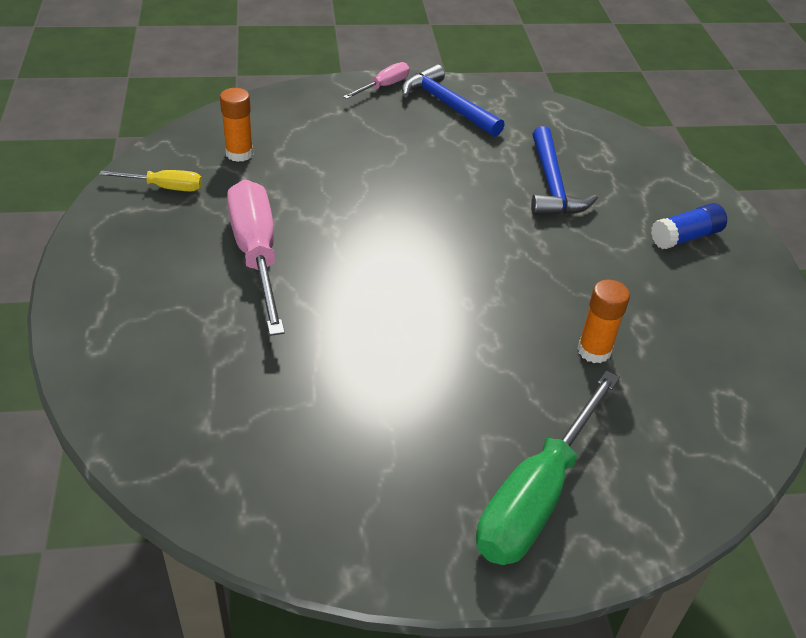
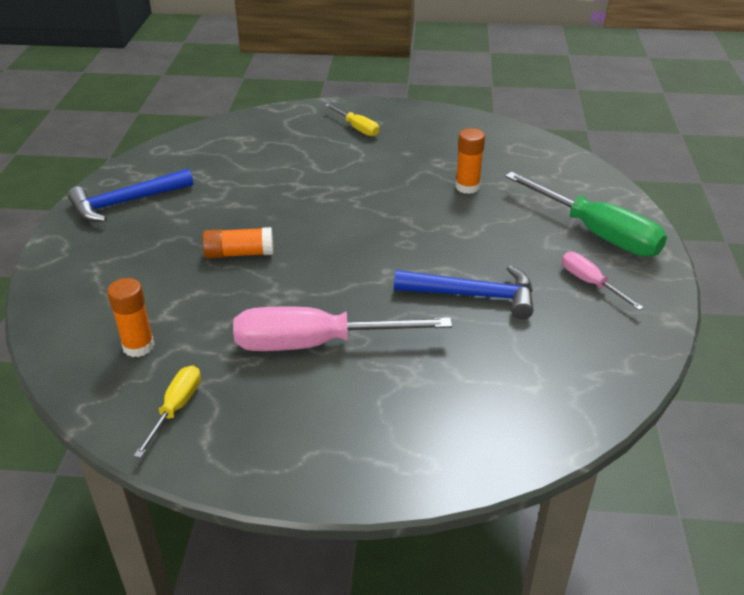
camera: 75 degrees left, 5 degrees down
(383, 86) = (68, 235): pink screwdriver -> pink screwdriver (590, 283)
(387, 186) = (239, 253): none -> orange glue stick
(552, 185) = (274, 169): blue hammer -> blue hammer (473, 295)
(685, 237) = (357, 128): blue glue stick -> yellow screwdriver

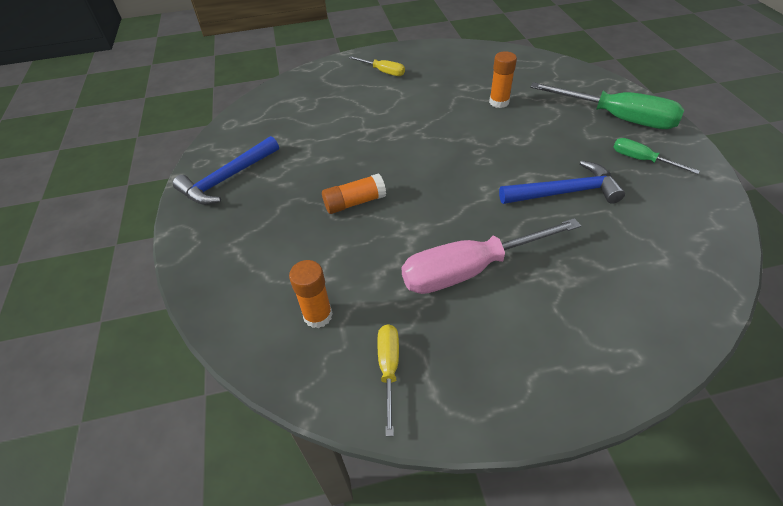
camera: 15 degrees left, 10 degrees up
(590, 283) = (641, 160): pink screwdriver -> green screwdriver

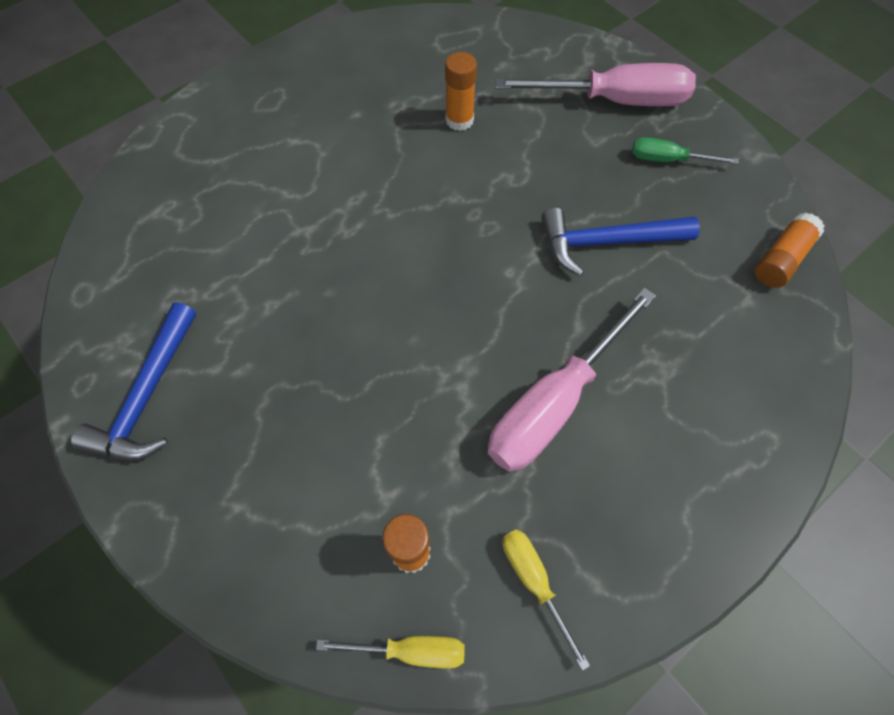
camera: 30 degrees left, 15 degrees up
(355, 202) = (358, 361): orange glue stick -> orange glue stick (781, 259)
(383, 72) = (268, 113): yellow screwdriver -> yellow screwdriver (410, 650)
(565, 192) = (606, 242): blue hammer -> blue hammer turned 150 degrees counterclockwise
(617, 118) = (614, 100): green screwdriver -> pink screwdriver

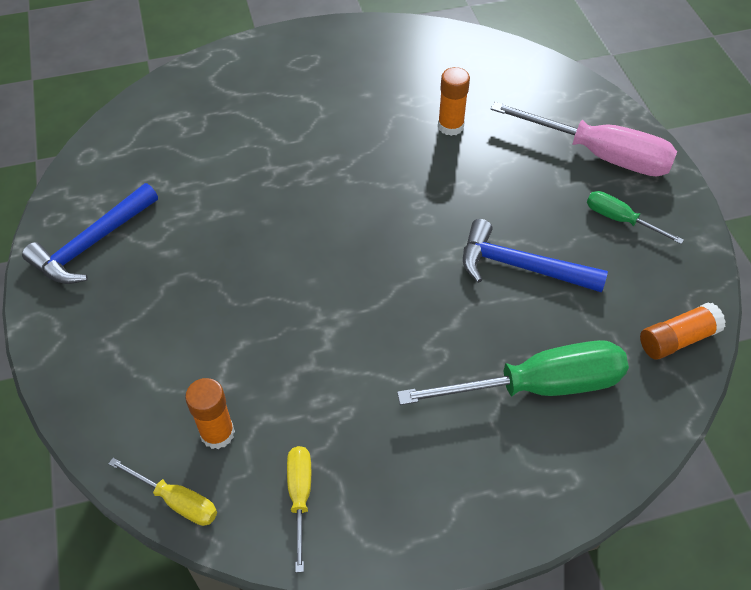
camera: 25 degrees right, 10 degrees down
(554, 403) = (398, 373): pink screwdriver -> none
(689, 359) = (537, 386): none -> green screwdriver

